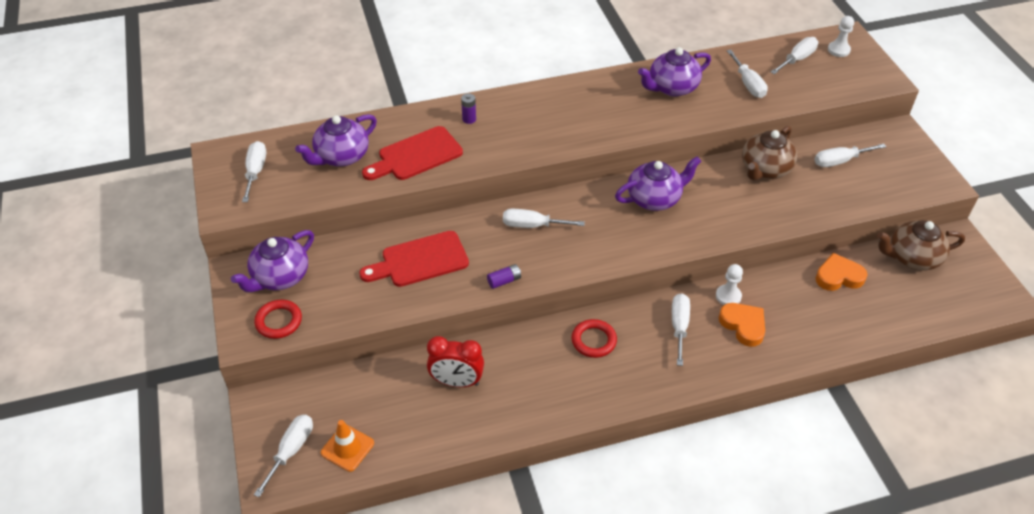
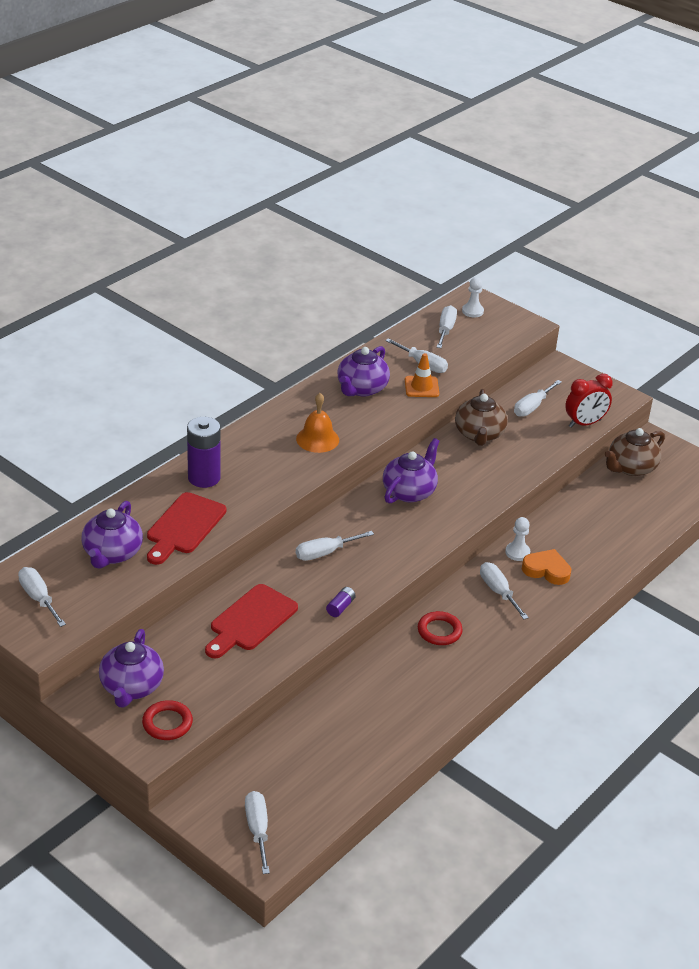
camera: 35 degrees left, 10 degrees down
(347, 448) = (305, 804): orange traffic cone -> orange traffic cone (421, 387)
(457, 382) = (353, 712): red clock -> red clock (584, 423)
(469, 119) = (204, 478): purple battery -> purple battery, size x2.18
(593, 119) = (317, 439): none -> orange bell
(838, 276) = (588, 503): orange heart -> none

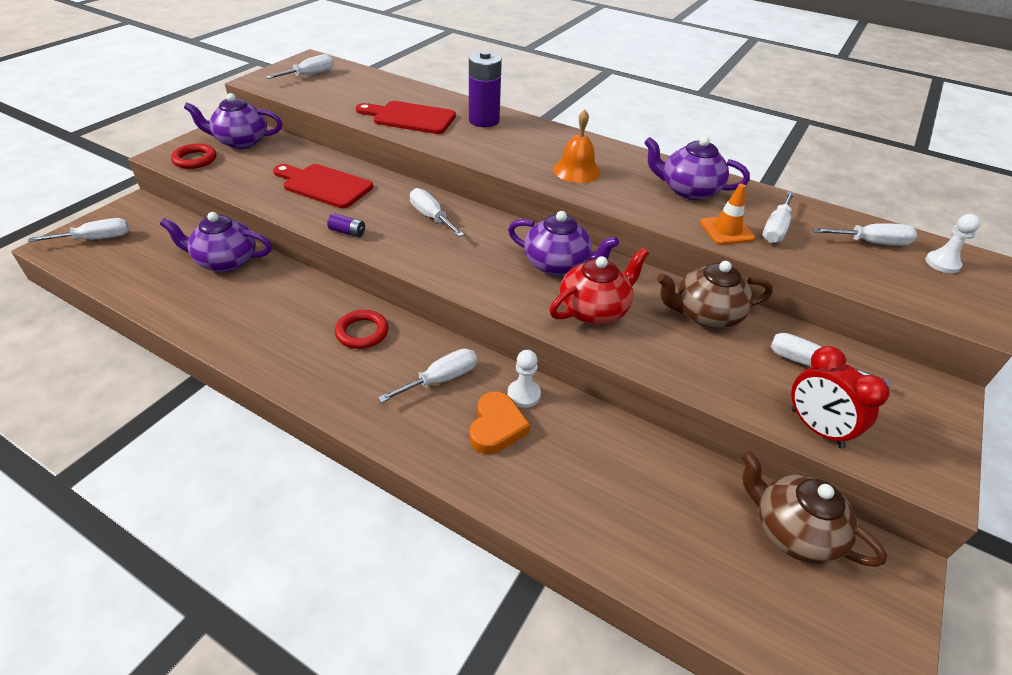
camera: 80 degrees right, 5 degrees up
(112, 553) = (367, 94): purple teapot -> purple teapot (225, 261)
(468, 485) = (594, 310): none -> red teapot

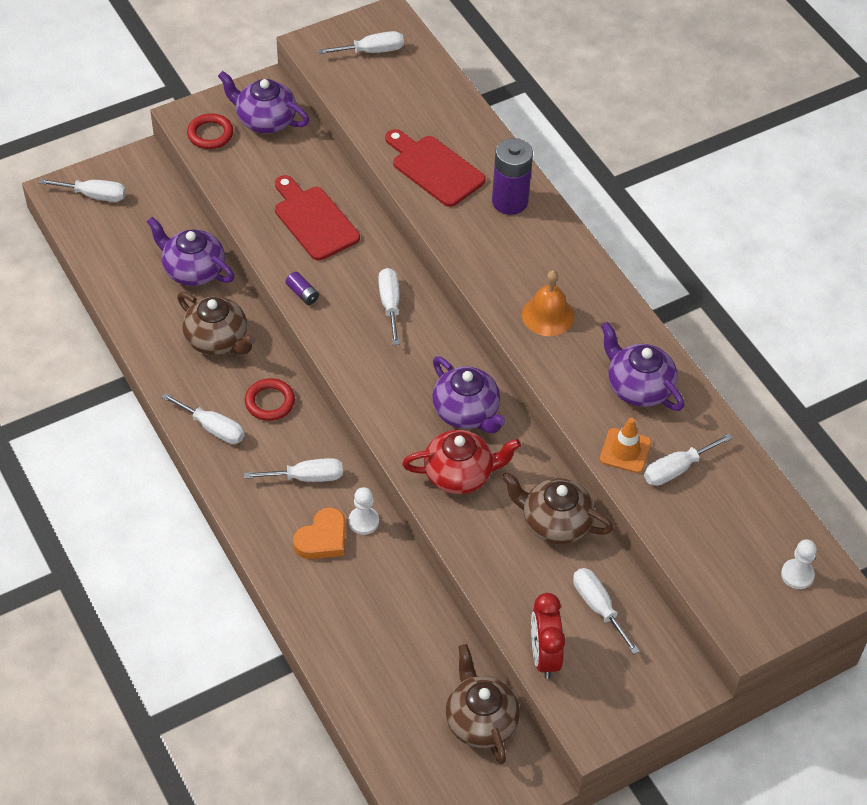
camera: 30 degrees right, 10 degrees up
(279, 303) = (217, 340): none -> brown teapot
(871, 243) = (754, 524): white screwdriver -> white screwdriver (213, 428)

